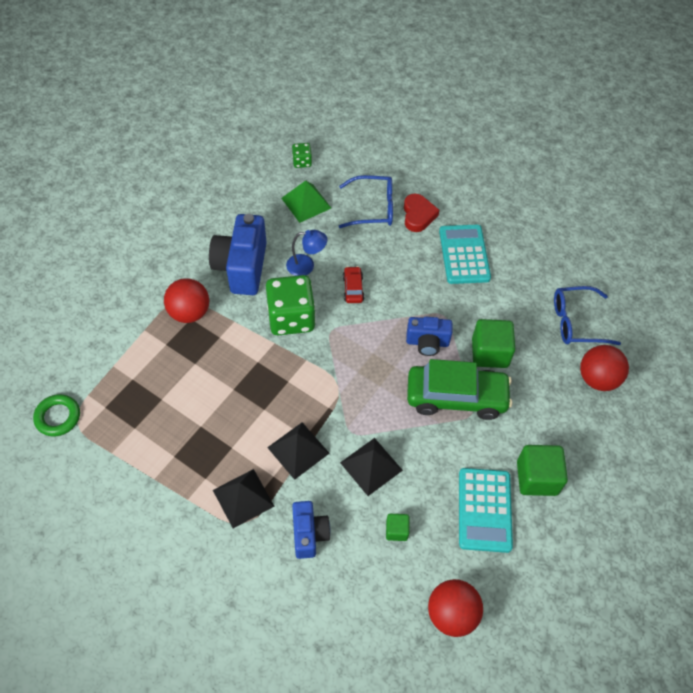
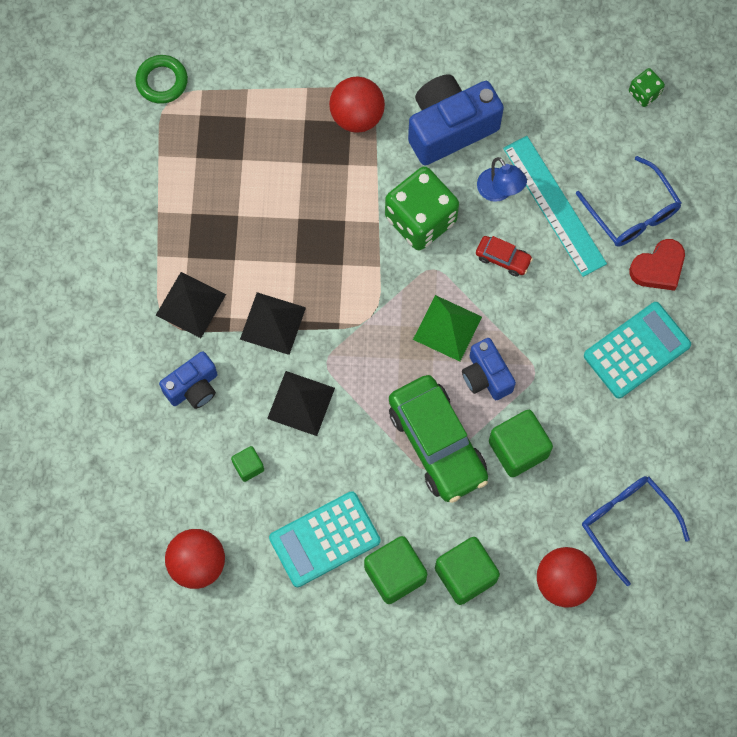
camera: 60 degrees right, 15 degrees up
(306, 203) = (586, 136): green pyramid -> green pyramid (447, 328)
(338, 243) = (554, 205): none -> turquoise ruler
(353, 288) = (503, 258): red car -> red car turned 60 degrees clockwise
(561, 433) = (465, 574): none -> green cube

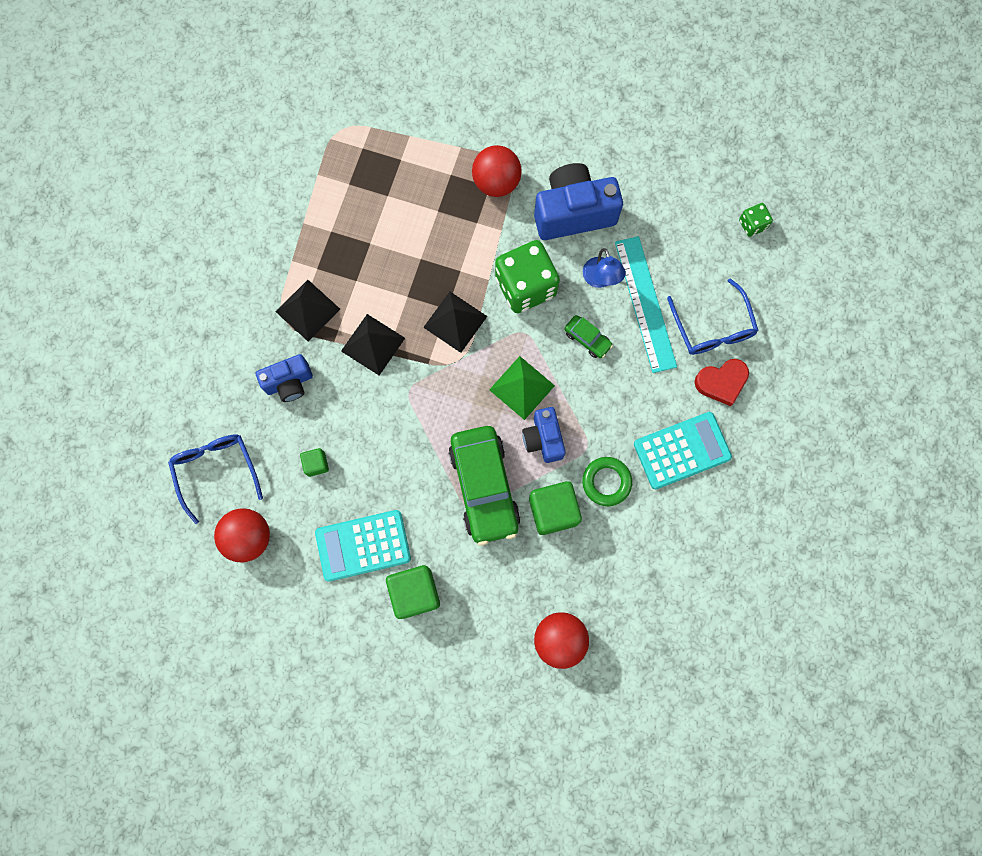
camera: 15 degrees right, 5 degrees up
(162, 81) = (339, 111): green ring -> green ring (606, 482)
(301, 403) = (377, 420): black pyramid -> black pyramid (455, 321)
(465, 574) = (475, 609): green cube -> none
(503, 258) = (587, 339): red car -> green car
(627, 523) = (630, 602): blue glasses -> blue glasses (216, 470)

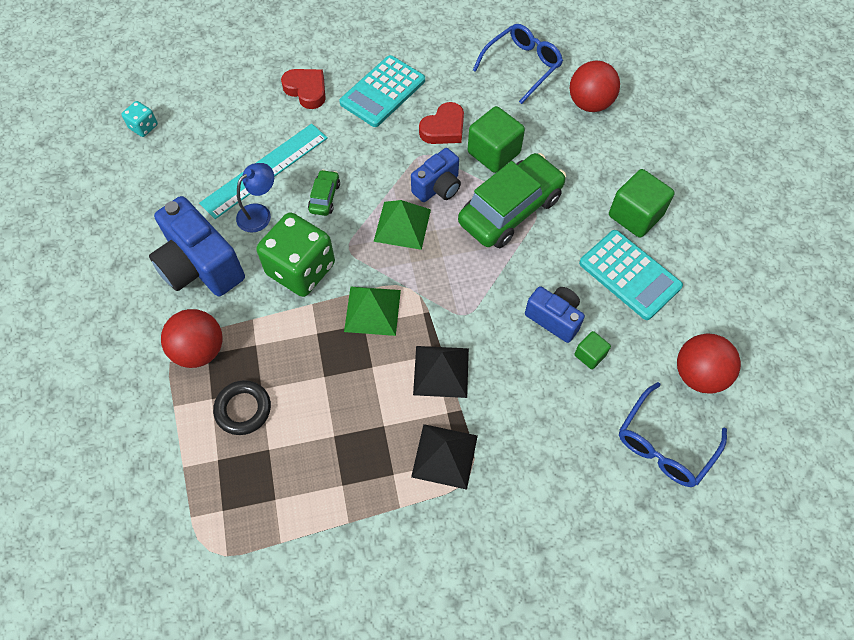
camera: 120 degrees left, 15 degrees down
(289, 383) = (531, 427): blue camera -> blue camera (554, 318)
(429, 192) = (243, 409): none -> black ring
(455, 321) = (372, 310): black pyramid -> green pyramid
(606, 482) = (444, 128): green ring -> red heart
(682, 450) = (382, 92): turquoise calculator -> turquoise calculator turned 90 degrees counterclockwise
(712, 327) = (260, 115): blue glasses -> blue glasses (522, 66)
(752, 224) = (143, 127): green dice -> turquoise dice

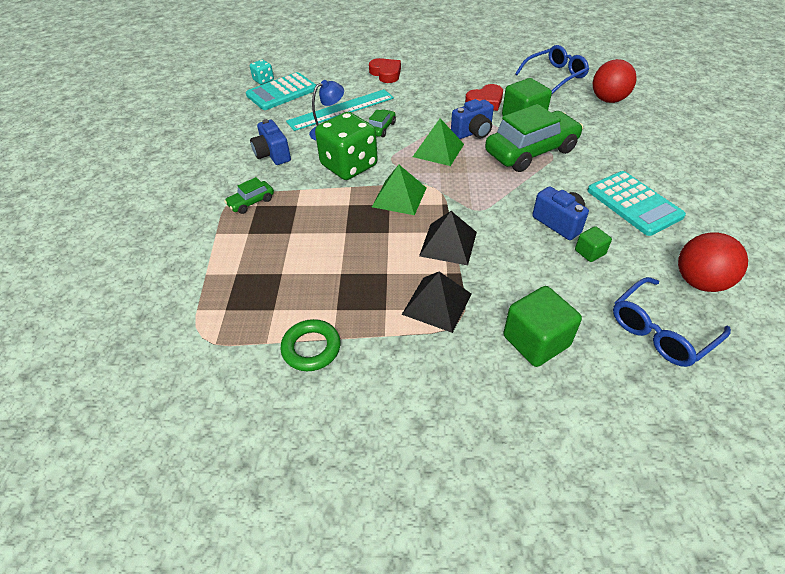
camera: 15 degrees right, 15 degrees down
(200, 266) = (272, 155): blue camera -> blue camera, size x0.59
(200, 350) = (251, 202): red ball -> green car
(243, 409) = (271, 244): black ring -> none
(329, 539) = (311, 348): none -> green ring
(382, 92) = (442, 79): turquoise calculator -> turquoise calculator (282, 92)
(635, 215) = (642, 167): green cube -> green cube (536, 341)

